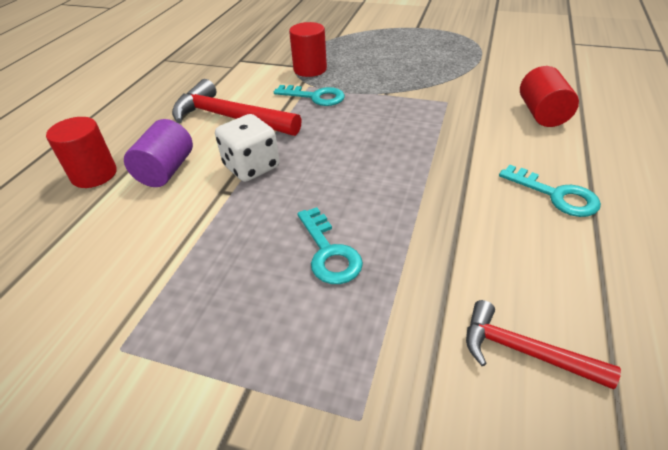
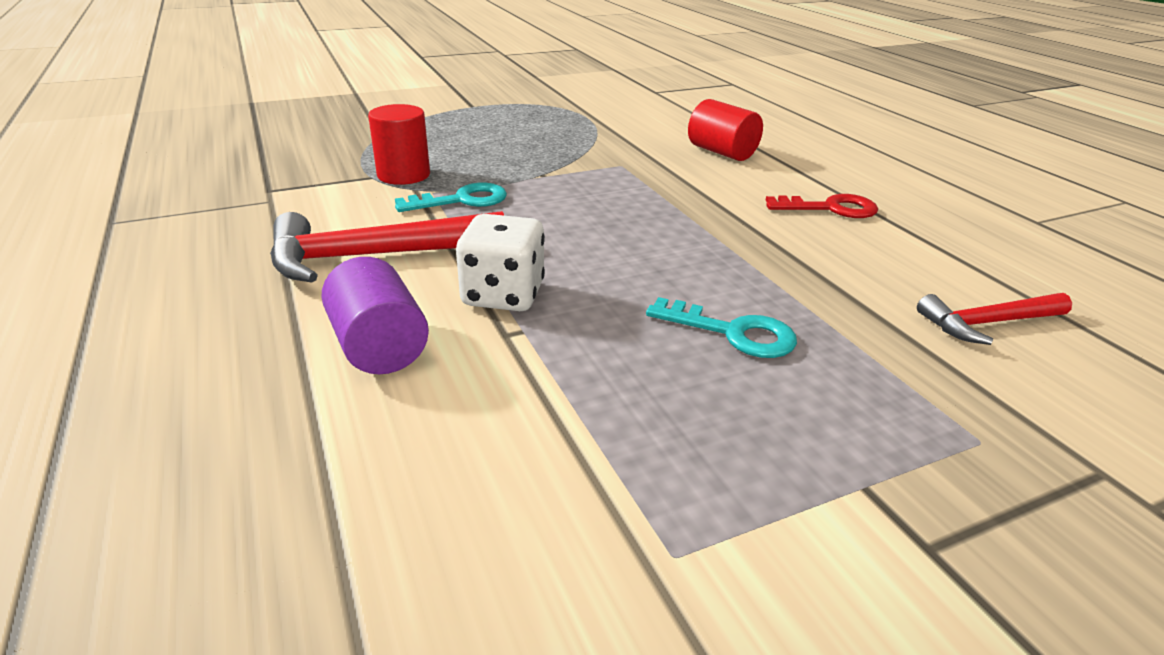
camera: 45 degrees left, 10 degrees down
(94, 174) = (249, 403): red cylinder -> none
(556, 195) = (830, 208): turquoise key -> red key

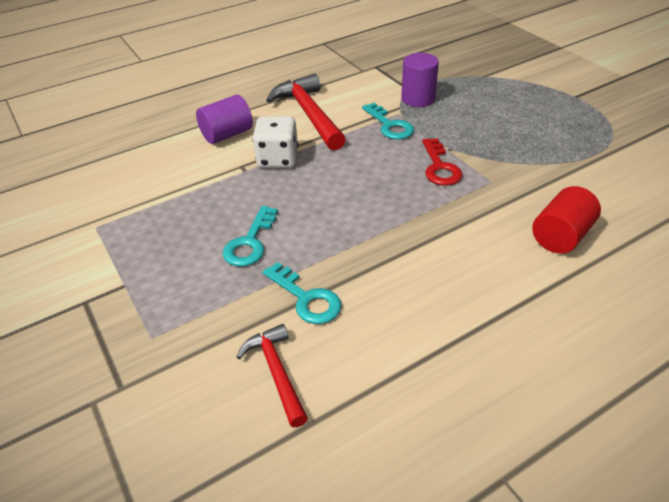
camera: 85 degrees right, 10 degrees up
(403, 175) = (418, 99): red cylinder -> purple cylinder
(830, 208) = (458, 303): red key -> red key (440, 167)
(848, 293) = (306, 298): none -> turquoise key

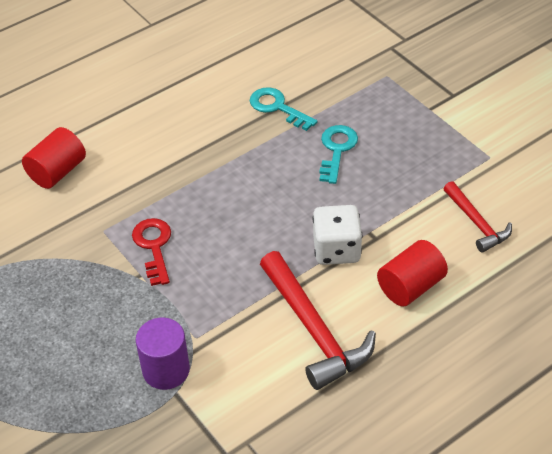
camera: 175 degrees right, 5 degrees up
(227, 134) = (410, 286): purple cylinder -> red cylinder
(276, 372) = (290, 61): red hammer -> red hammer (477, 223)
(389, 125) = (207, 312): turquoise key -> none

